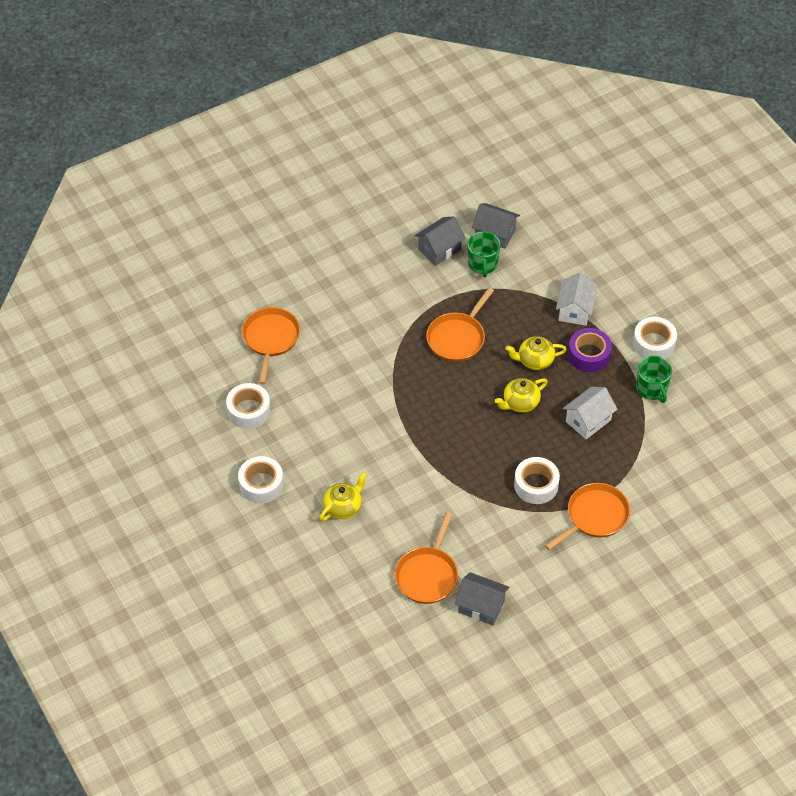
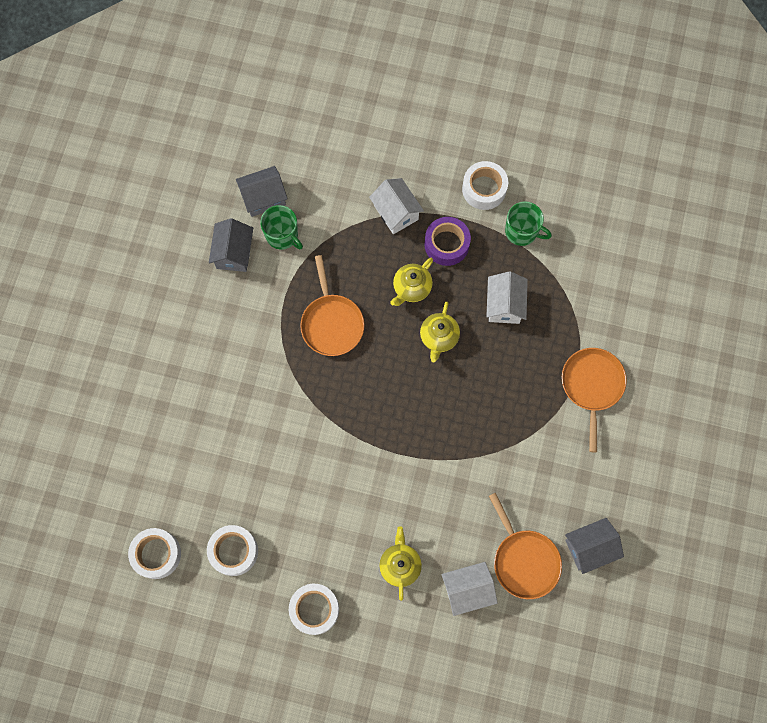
camera: 45 degrees left, 20 degrees up
(271, 339) = (182, 467): orange pan -> none
(370, 558) = (467, 590): none -> white house
(536, 485) = (523, 400): white tape -> white tape (156, 554)

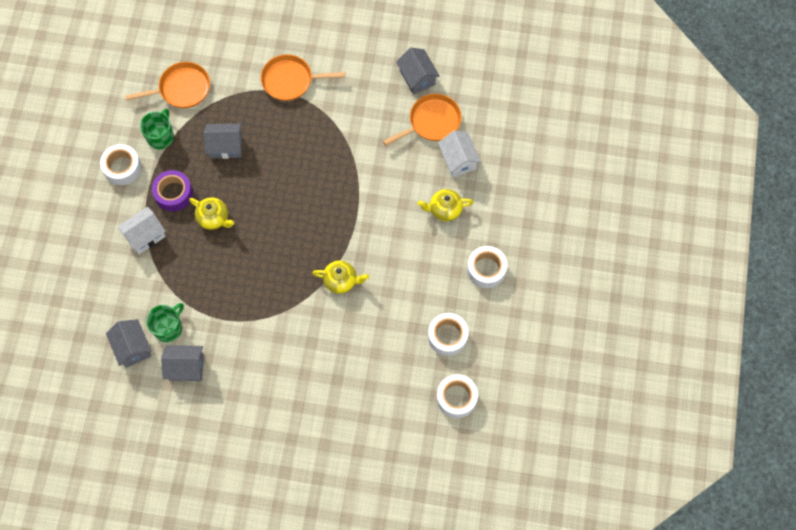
camera: 95 degrees left, 5 degrees down
(331, 323) = (248, 279): orange pan -> orange pan (181, 89)
(439, 337) = (256, 194): yellow teapot -> yellow teapot (341, 281)
(504, 305) = (226, 146): white house -> grey house

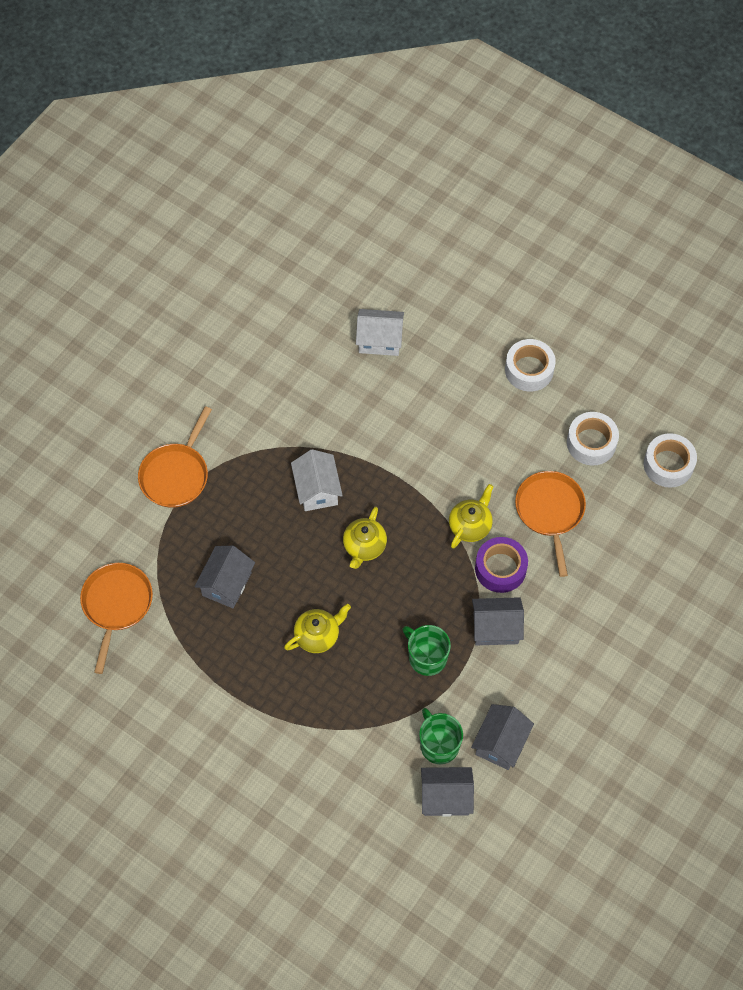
camera: 65 degrees left, 5 degrees down
(122, 167) = (190, 718): white tape -> none
(145, 236) = (301, 726): white house -> white house (317, 489)
(160, 136) = (171, 655): green mug -> green mug (427, 657)
(173, 193) = (259, 670): purple tape -> purple tape (500, 568)
(417, 78) = (250, 337): grey house -> grey house (495, 628)
(432, 122) = (316, 347): orange pan -> orange pan (550, 512)
(445, 209) = (434, 380): yellow teapot -> yellow teapot (364, 546)

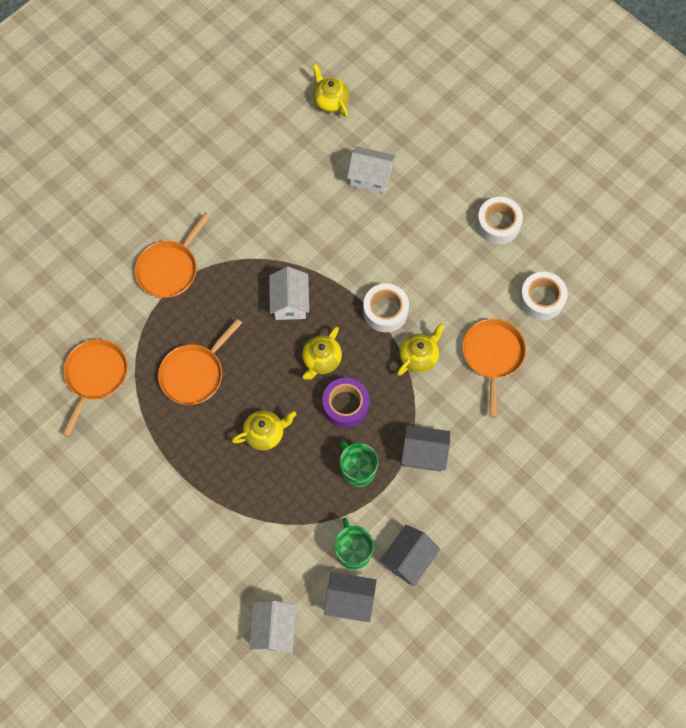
camera: 10 degrees right, 5 degrees up
(227, 584) = (194, 374): grey house -> orange pan
(319, 264) = (330, 101): none -> yellow teapot
(369, 843) = (274, 630): none -> white house
(500, 568) = (438, 400): purple tape -> purple tape (345, 405)
(668, 464) = (607, 330): white tape -> white tape (385, 311)

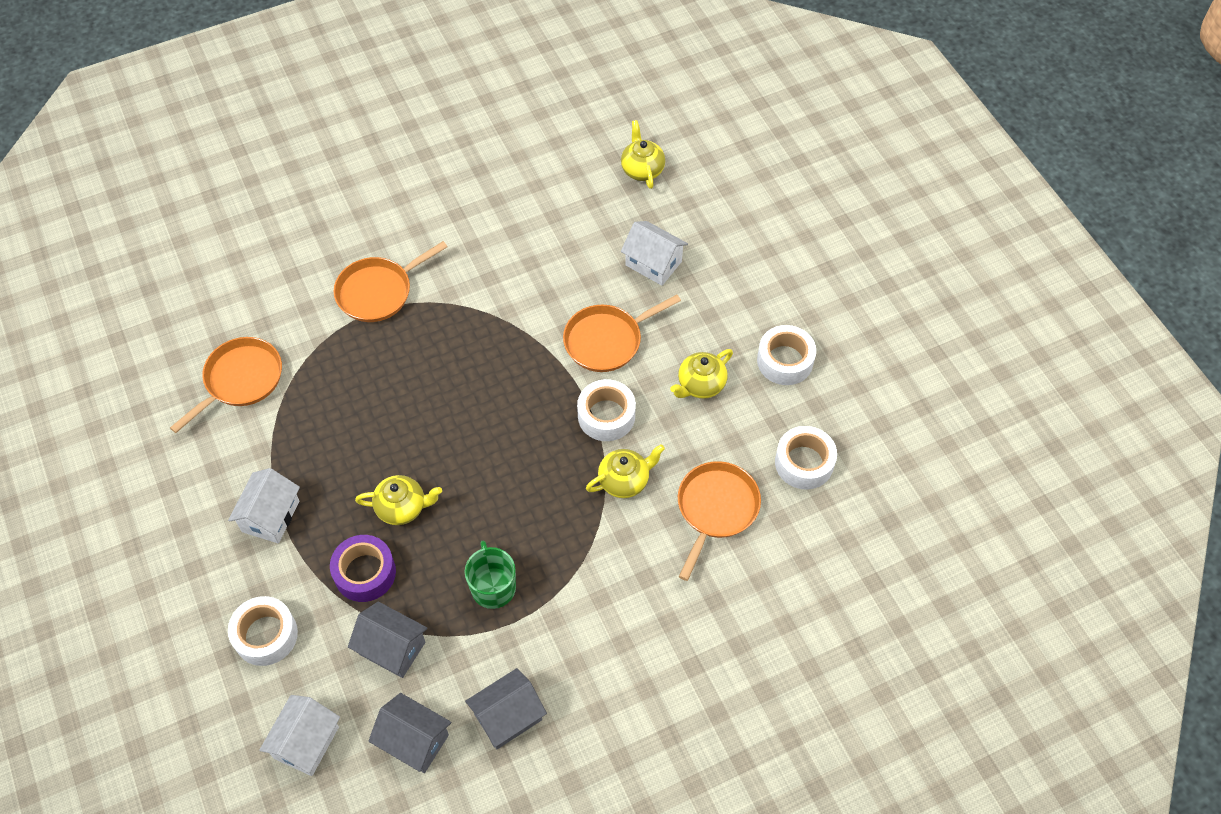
camera: 20 degrees right, 10 degrees down
(194, 374) = (352, 413): orange pan -> orange pan (607, 340)
(208, 564) = (266, 635): none -> white tape
(290, 302) = (498, 370): white house -> white house (271, 516)
(321, 360) = (506, 446): yellow teapot -> yellow teapot (700, 384)
(345, 405) = (511, 507): purple tape -> purple tape (365, 573)
(353, 551) = (444, 682): green mug -> none
(424, 453) = (582, 596): grey house -> grey house (392, 648)

